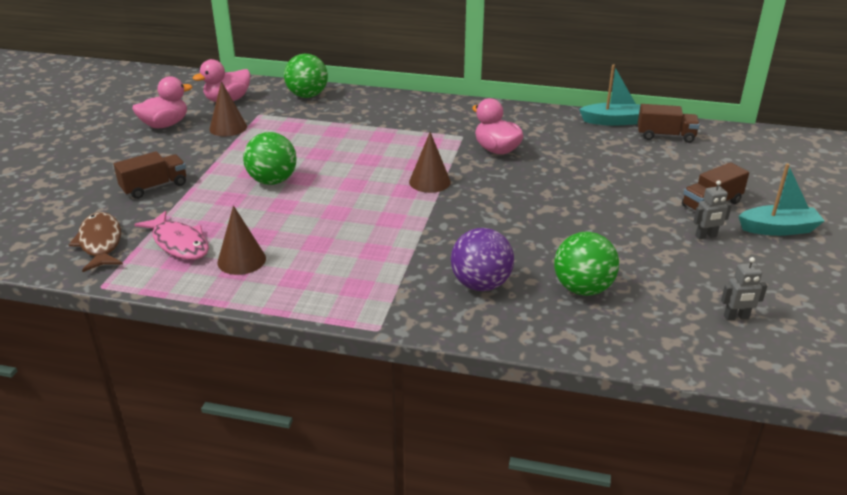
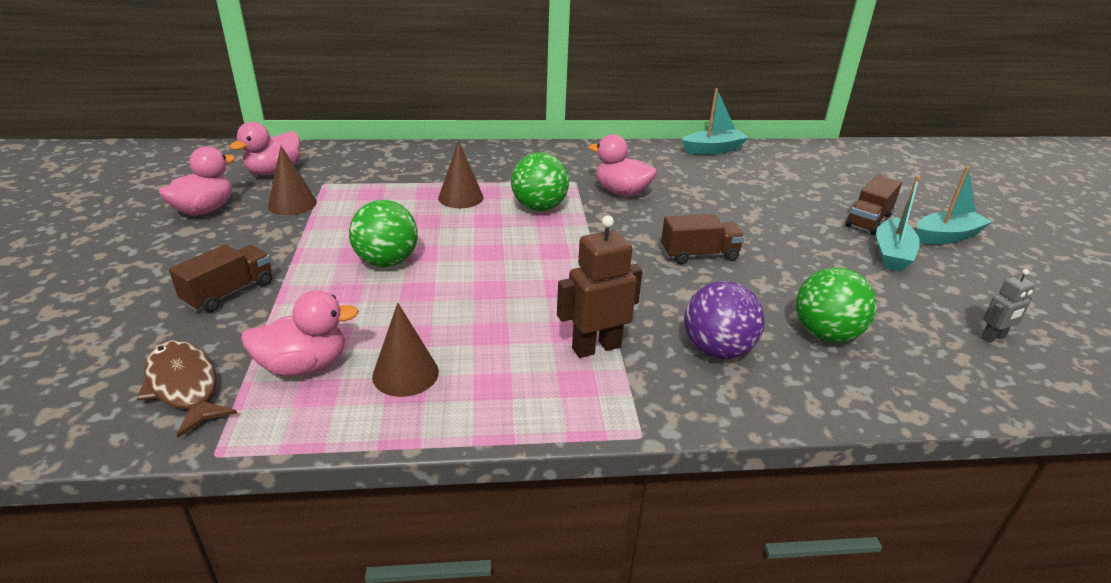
camera: 20 degrees left, 0 degrees up
(179, 243) = (304, 366): pink fish -> pink duck
(307, 96) = (371, 157): green ball -> green ball (539, 207)
(387, 266) = (596, 347): none -> brown robot
(429, 182) = (575, 236): brown cone -> brown cone (460, 197)
(665, 136) = (772, 158): brown truck -> brown truck (699, 255)
(706, 236) = (892, 254): grey robot -> turquoise boat

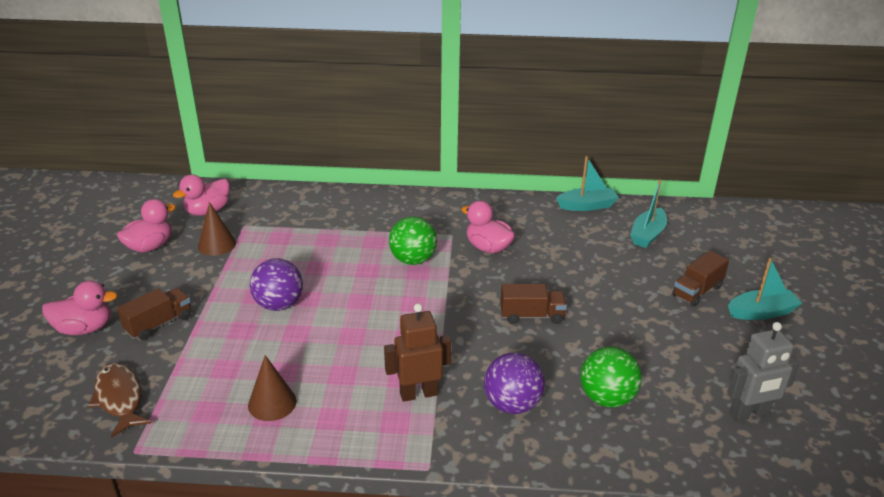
camera: 10 degrees right, 0 degrees up
(304, 366) = (202, 390): pink duck -> pink duck (85, 328)
(387, 262) = (279, 305): green ball -> purple ball
(460, 197) = (351, 246): brown cone -> none
(892, 254) = (701, 327): turquoise boat -> turquoise boat (647, 235)
(993, 337) = (749, 413): grey robot -> grey robot, size x1.75

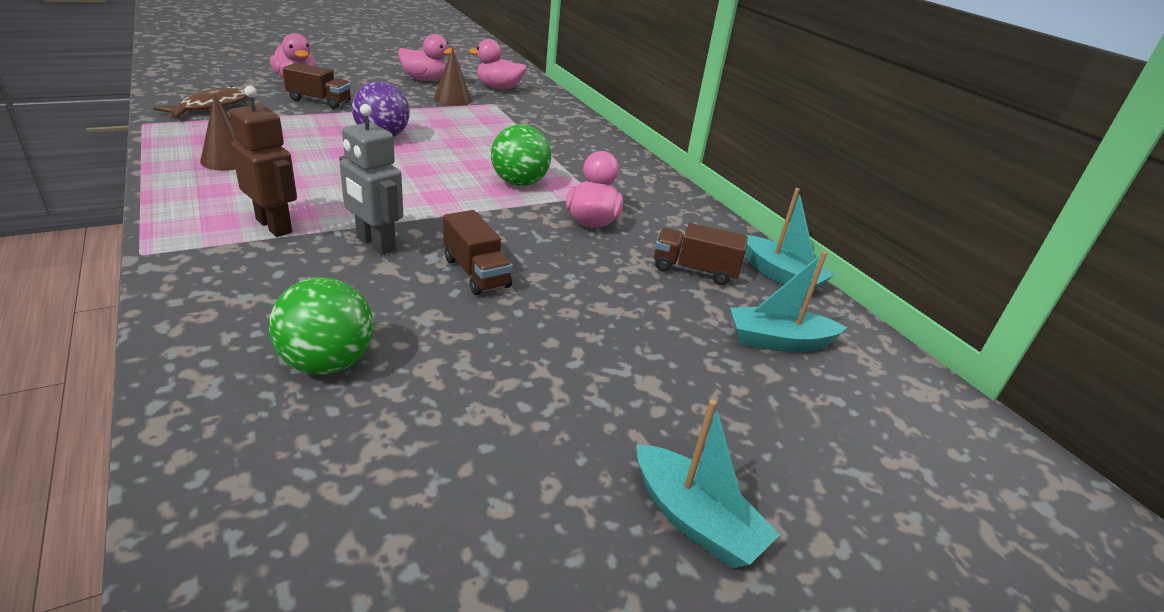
camera: 55 degrees right, 0 degrees up
(512, 404) = (280, 288): purple ball -> none
(697, 291) = (680, 419): brown truck -> brown truck (694, 270)
(749, 413) = (358, 543): grey robot -> grey robot (375, 244)

